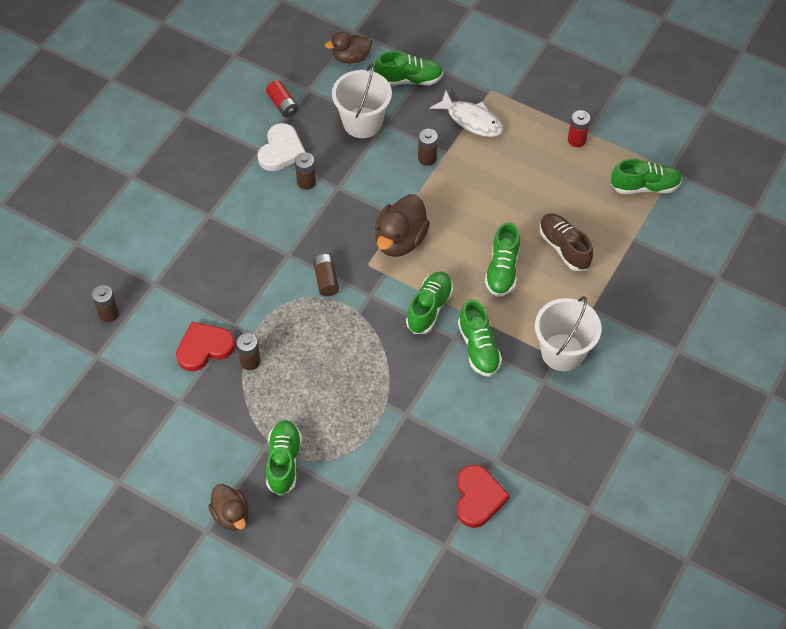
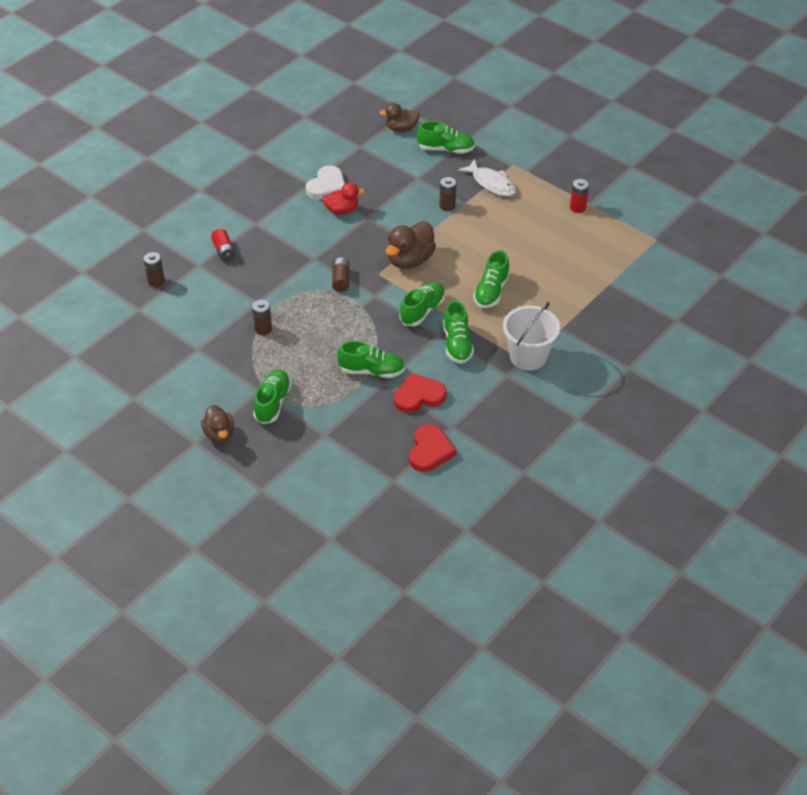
camera: 10 degrees right, 10 degrees down
(204, 348) = (228, 315): red heart -> red heart (419, 396)
(282, 105) = (336, 155): red battery -> red battery (224, 251)
(306, 182) = (342, 210): brown battery -> red duck
(362, 122) = (399, 174): white bucket -> none
(564, 248) = (548, 282): brown shoe -> none
(645, 186) = (628, 247): green shoe -> green shoe (371, 371)

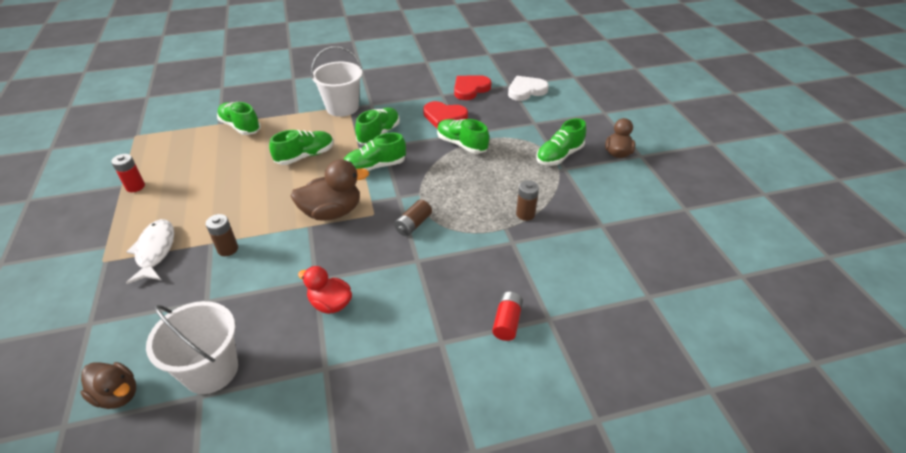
camera: 145 degrees left, 5 degrees down
(156, 281) = (612, 323): brown battery -> none
(327, 186) = (309, 351): white heart -> white heart (526, 90)
(368, 156) = (211, 370): none -> white bucket
(446, 149) = (125, 324): green shoe -> green shoe (240, 127)

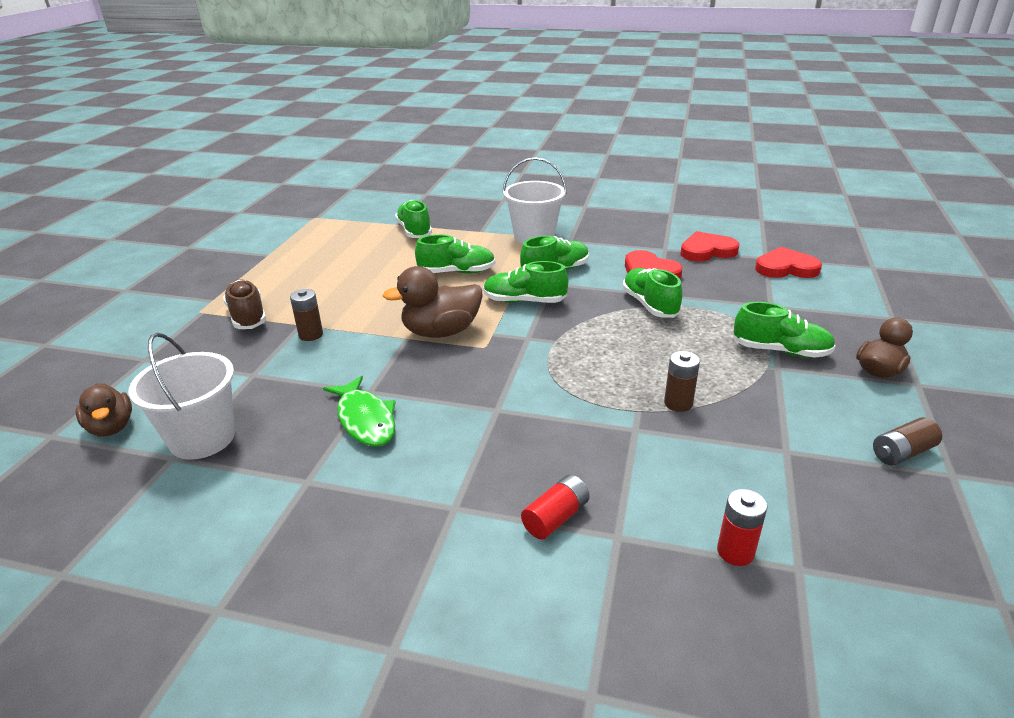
camera: 30 degrees right, 10 degrees down
(135, 186) = (278, 258): red battery -> red battery (735, 552)
(155, 251) = (247, 316): white fish -> brown shoe
(330, 304) = (365, 420): red duck -> green fish
(332, 212) = (441, 332): brown duck -> brown duck turned 150 degrees clockwise
(413, 225) = (522, 371): brown battery -> brown battery (902, 453)
(526, 90) = (786, 268): white heart -> red heart
(559, 156) = (780, 351): green shoe -> green shoe turned 150 degrees counterclockwise

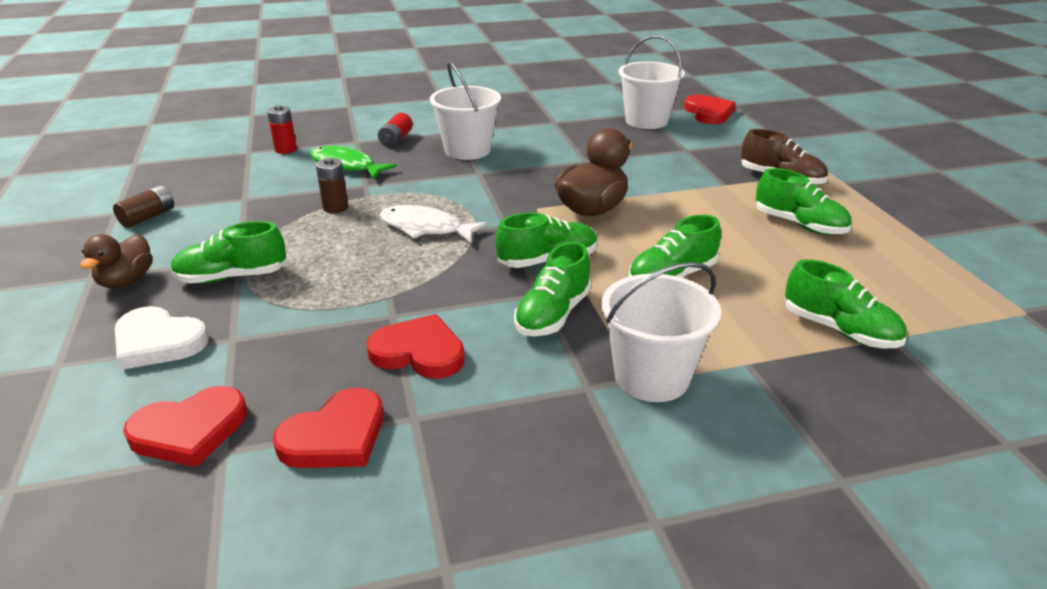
camera: 150 degrees right, 0 degrees up
(111, 427) = (708, 113): brown duck -> red heart
(311, 335) = (698, 180): brown battery -> none
(365, 420) = (563, 148): green fish -> green fish (346, 166)
(477, 455) = (467, 150): none -> white bucket
(598, 353) = (426, 228): none -> white fish
(650, 305) = (396, 295): green shoe -> green shoe (799, 224)
(825, 315) = (158, 342): none -> white heart

